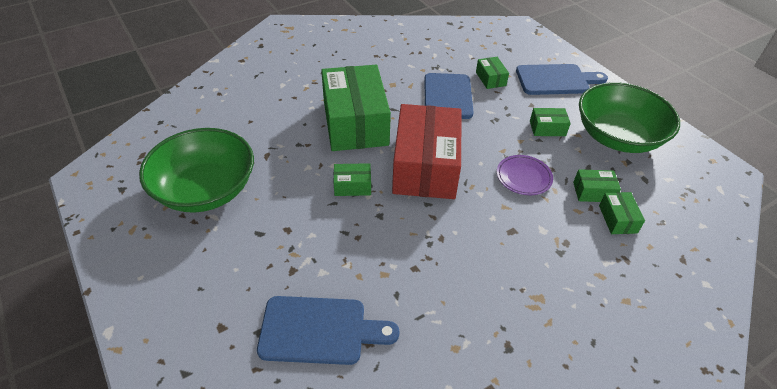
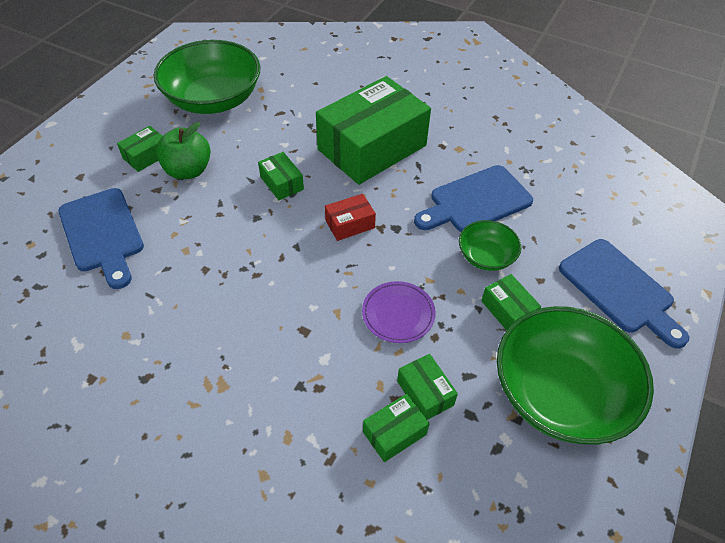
camera: 60 degrees right, 5 degrees up
(286, 240) = (188, 170): none -> green apple
(425, 166) = (350, 224): red box -> red box, size x0.42
(490, 79) = (553, 224): green box -> green box (146, 156)
(499, 117) = (486, 256): none -> green bowl

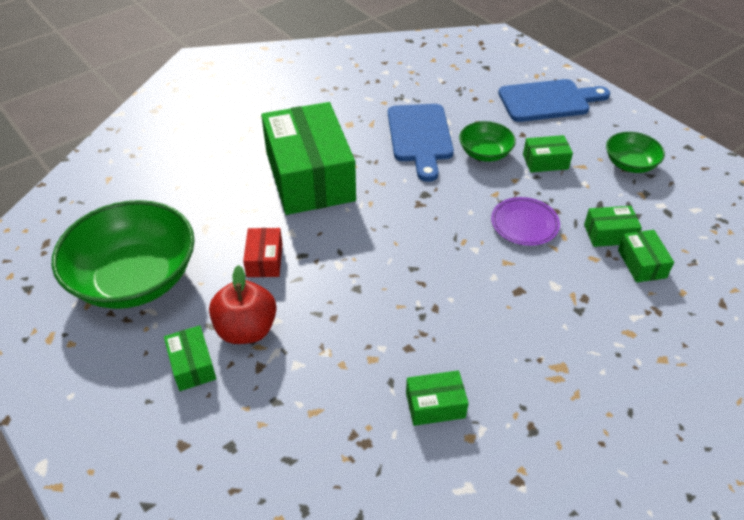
camera: 65 degrees left, 5 degrees down
(103, 233) = (303, 435): blue cutting board -> none
(188, 170) = (246, 330): green apple -> red apple
(282, 183) = (318, 255): green box -> green box (435, 405)
(350, 224) = (404, 222): red box -> red box (264, 260)
(560, 393) = (630, 164): green bowl -> green bowl, size x0.49

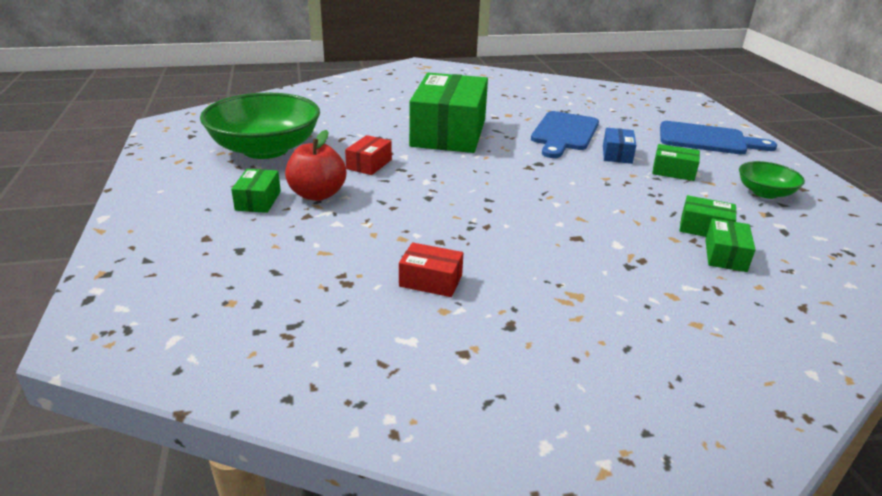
camera: 25 degrees right, 15 degrees down
(435, 405) = (431, 281): green box -> red box
(485, 153) = (617, 154): green bowl -> blue box
(524, 224) = (619, 201): purple plate -> none

